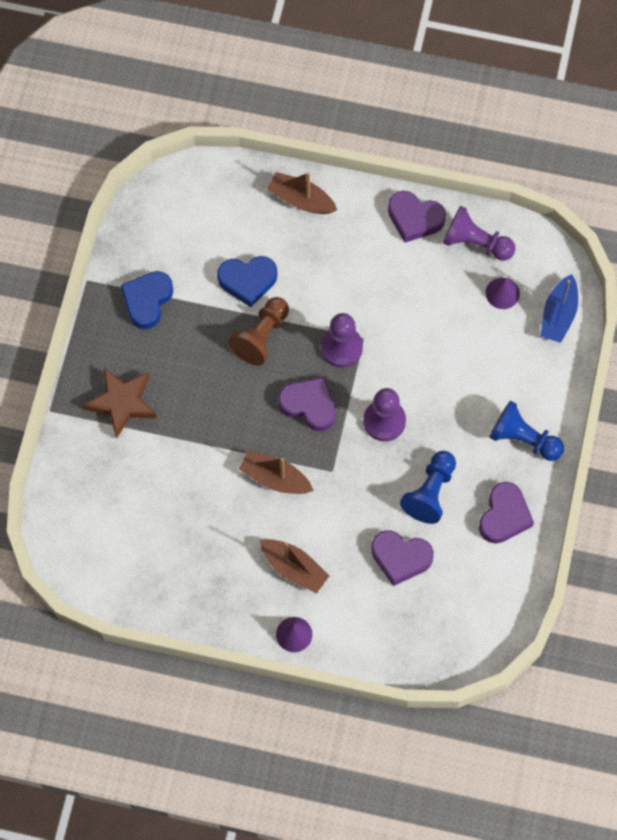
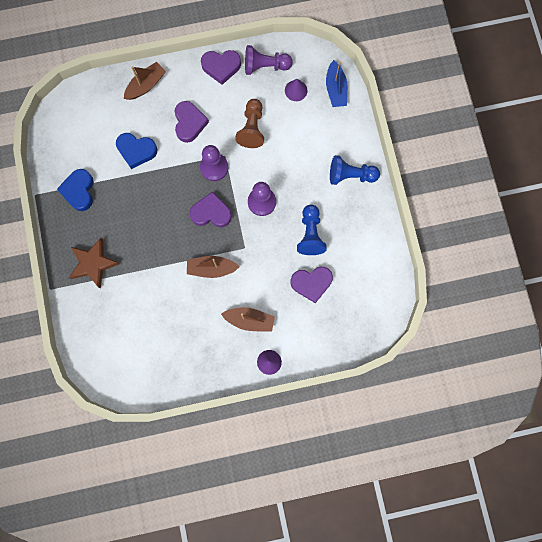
camera: 25 degrees left, 10 degrees up
(247, 281) = (136, 151): blue heart -> blue heart turned 45 degrees clockwise
(261, 336) = (161, 182): brown pawn -> brown pawn (252, 128)
(301, 200) = (146, 85): brown boat -> brown boat turned 135 degrees clockwise
(504, 516) = (361, 228): purple heart -> purple heart (189, 123)

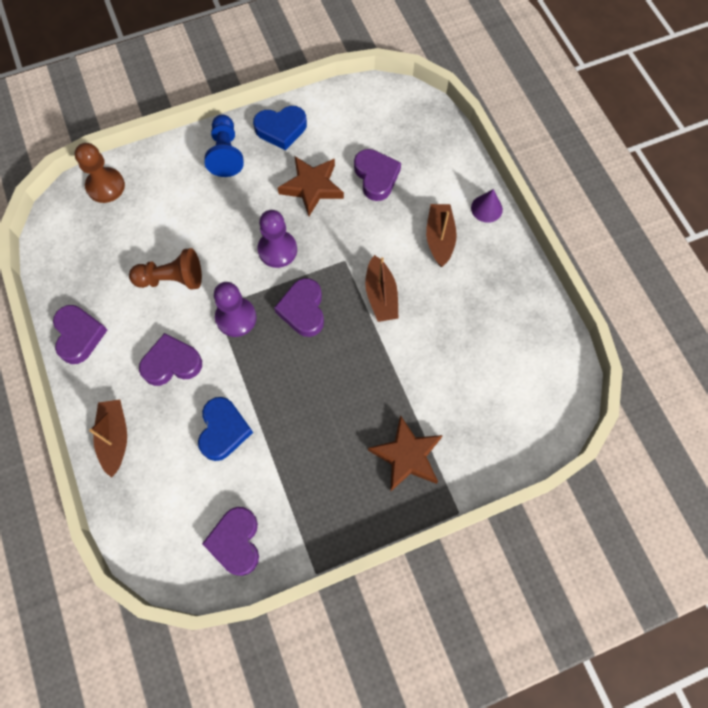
camera: 100 degrees left, 10 degrees down
(65, 150) = (236, 542): none -> purple heart
(79, 191) = (299, 503): blue heart -> blue heart (281, 129)
(146, 85) = (115, 438): brown boat -> brown boat turned 45 degrees clockwise
(265, 66) = (75, 277): purple pawn -> none
(296, 90) = (110, 233): purple cone -> none
(310, 234) = (312, 187): blue pawn -> brown star
(335, 89) = (105, 186): blue boat -> brown pawn

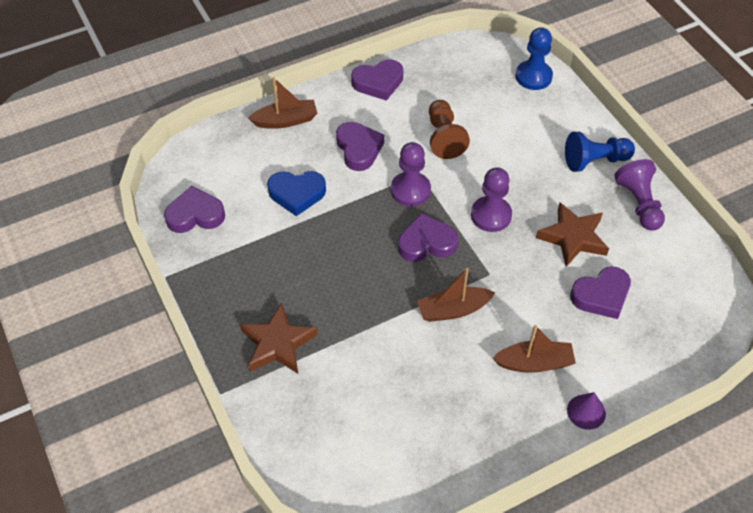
camera: 85 degrees right, 15 degrees down
(105, 186) = (533, 76): brown pawn -> blue pawn
(281, 129) = (639, 203): blue heart -> purple pawn

